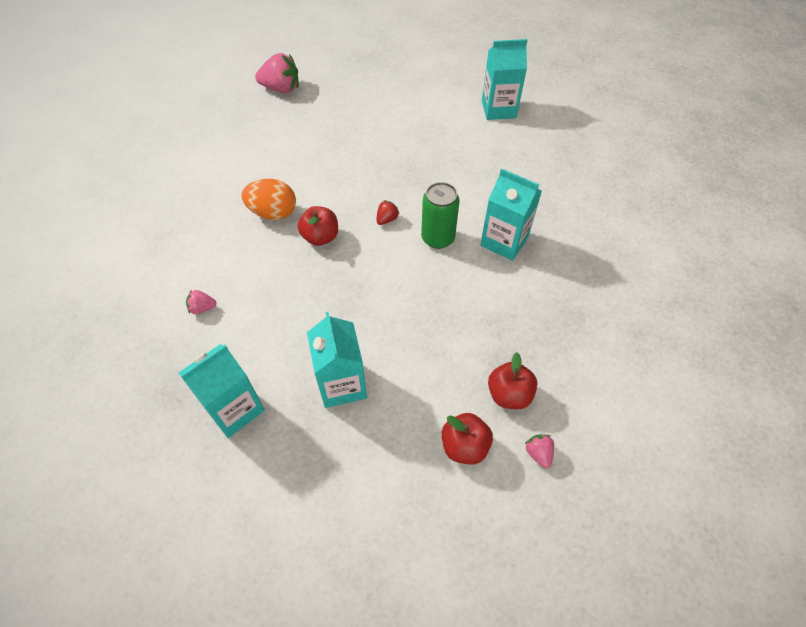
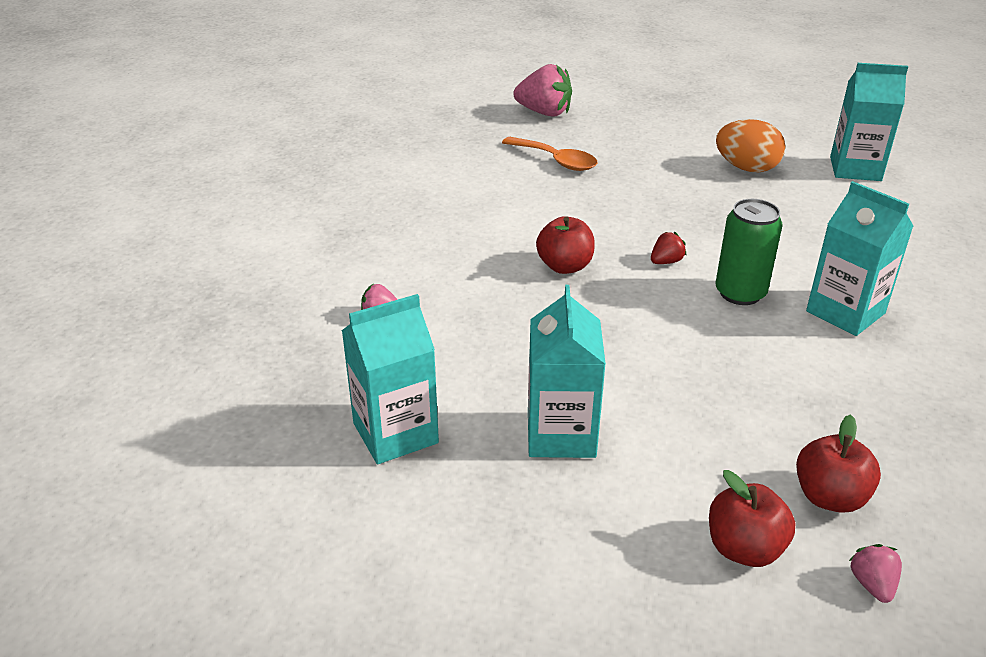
camera: 15 degrees right, 20 degrees down
(273, 213) = (504, 232): orange egg -> orange egg (746, 168)
(297, 136) = (556, 160): none -> orange spoon

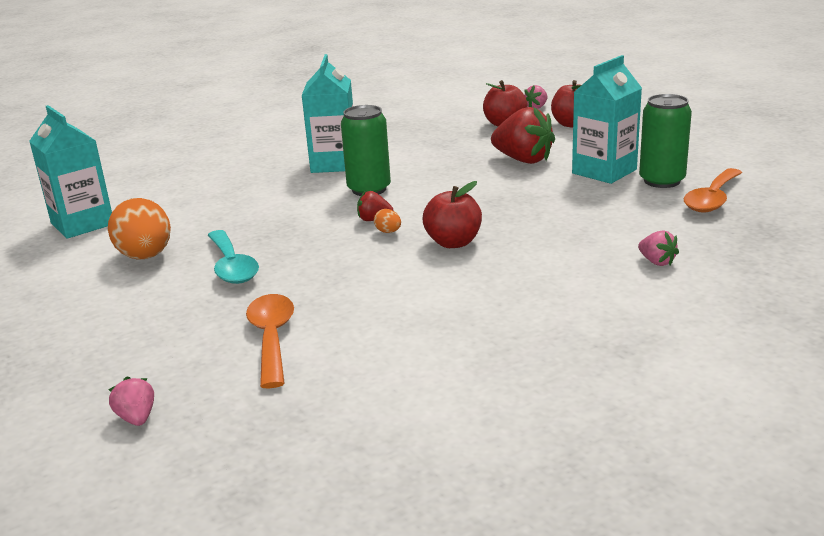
camera: 135 degrees left, 10 degrees down
(395, 433) = (712, 199): turquoise carton -> orange spoon
(478, 445) = (662, 181): none -> green can
(544, 113) = (137, 418): pink strawberry -> pink strawberry, size x0.49
(631, 255) = (388, 232): none -> orange egg
(676, 185) = (232, 266): none -> turquoise spoon
(678, 414) = (523, 160): none -> red strawberry

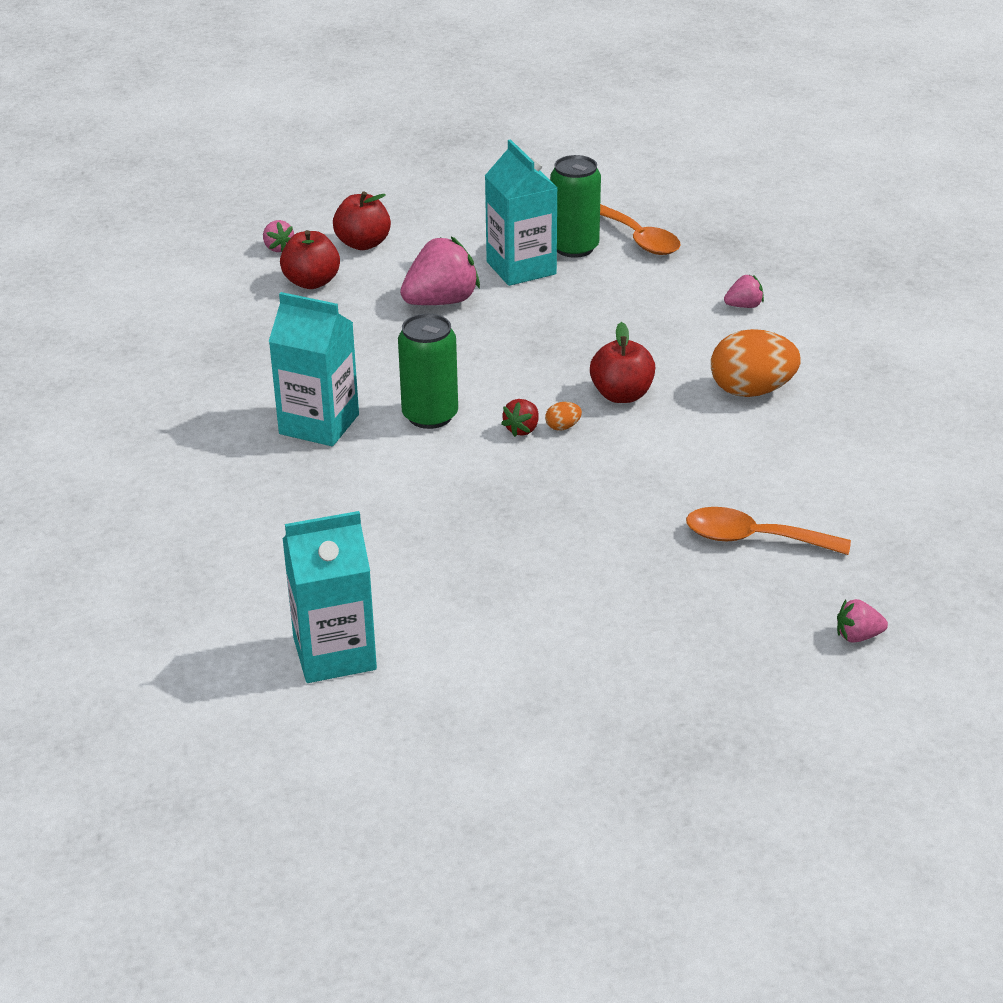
camera: 70 degrees left, 10 degrees up
(145, 256) = (491, 605): orange egg -> orange egg (751, 391)
(232, 266) = (570, 543): turquoise spoon -> none
(523, 160) = (441, 301): red strawberry -> pink strawberry

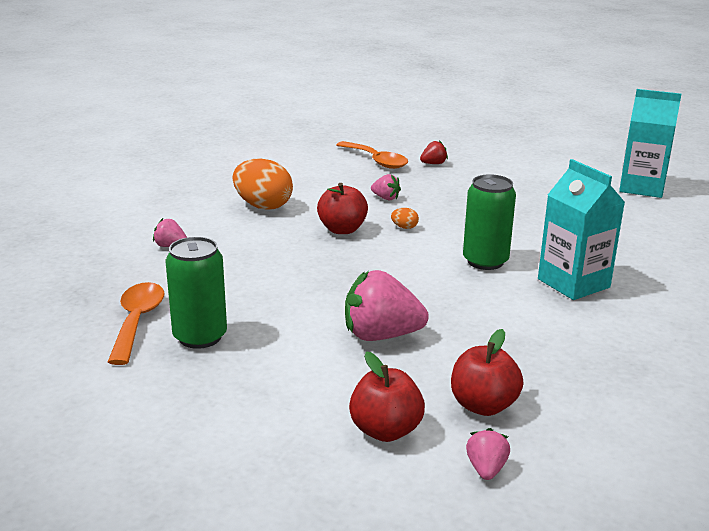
camera: 145 degrees left, 10 degrees down
(521, 268) = (273, 337): turquoise carton -> none
(522, 429) = (432, 234): red strawberry -> red strawberry (433, 164)
(858, 636) = (385, 129): pink strawberry -> pink strawberry (385, 198)

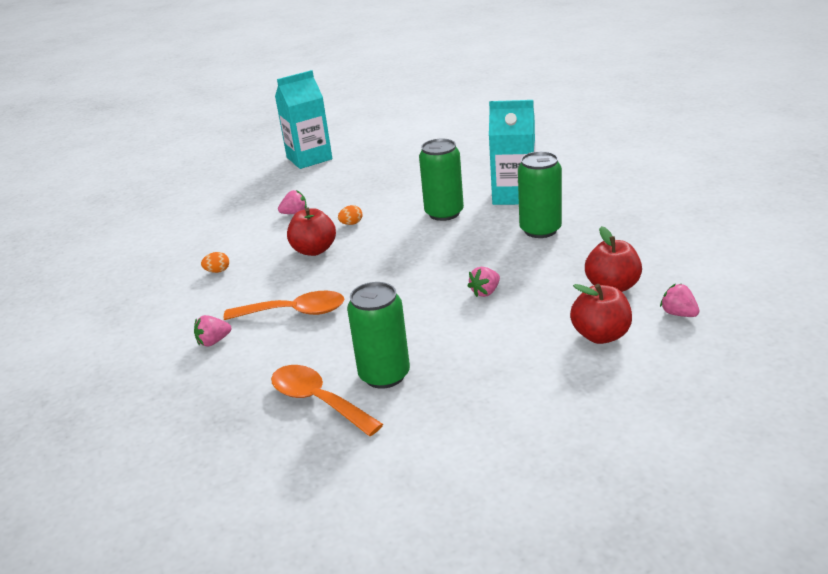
camera: 45 degrees left, 5 degrees up
(263, 206) = (217, 271): orange egg -> orange egg, size x0.41
(376, 161) = (228, 193): orange spoon -> orange spoon (294, 312)
(381, 335) = (485, 292): pink strawberry -> pink strawberry, size x0.49
(433, 164) = (274, 173): red strawberry -> none
(530, 322) = (540, 230): none -> green can
(642, 187) = (432, 120): turquoise carton -> turquoise carton (309, 158)

